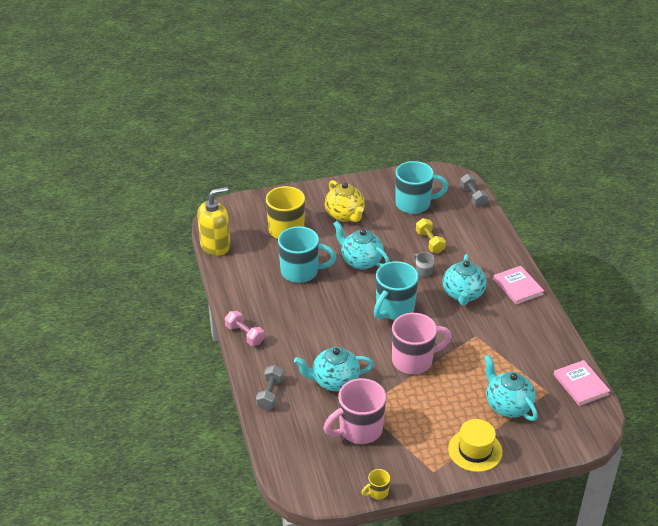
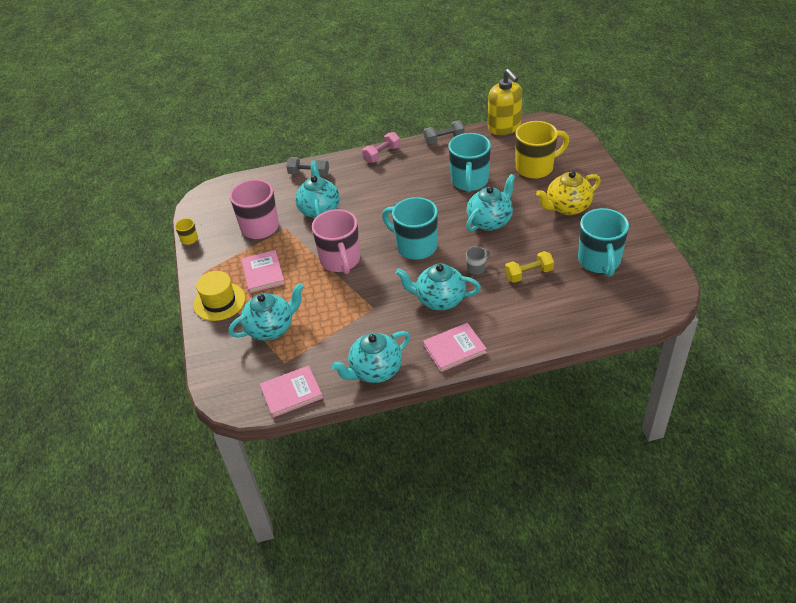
camera: 95 degrees right, 5 degrees up
(432, 419) = (263, 273): none -> pink book
(472, 197) = (627, 315): grey dumbbell -> grey dumbbell (444, 139)
(548, 333) = (375, 371): none -> turquoise teapot

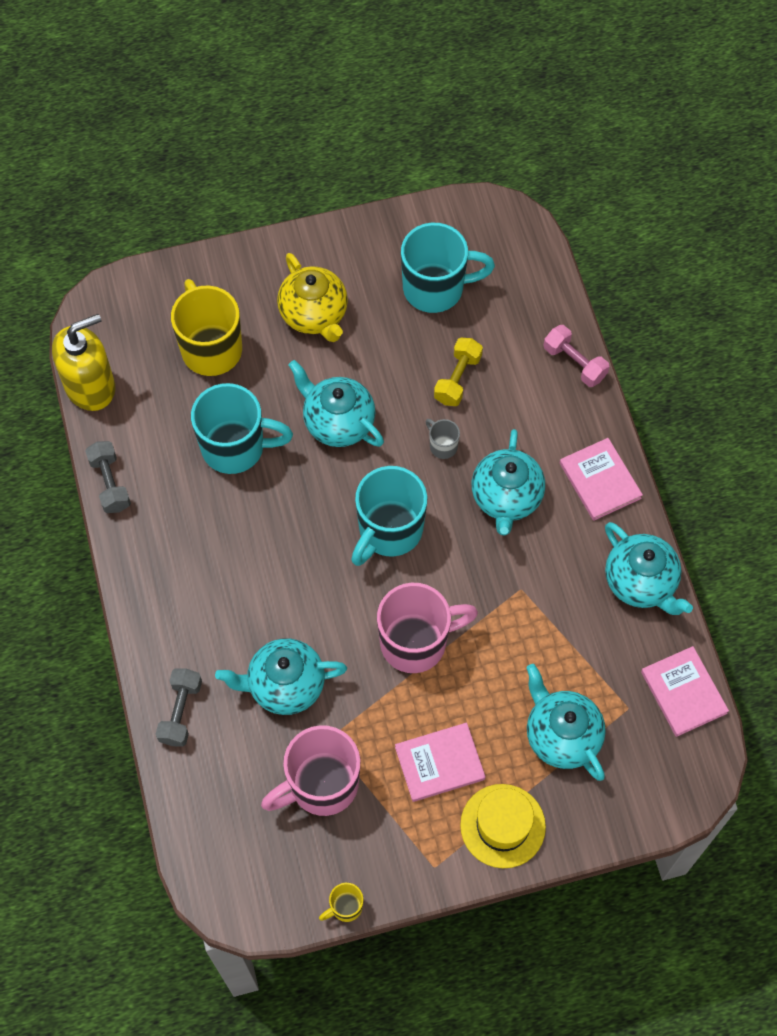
camera: 95 degrees left, 20 degrees up
(382, 154) = (140, 587): pink dumbbell -> pink dumbbell (574, 363)
(528, 274) = (457, 379): yellow dumbbell -> yellow dumbbell turned 45 degrees clockwise

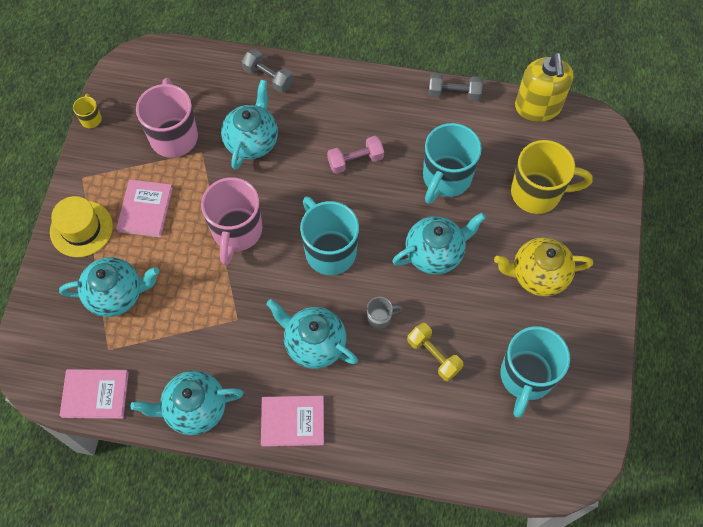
camera: 115 degrees right, 0 degrees up
(574, 363) = (407, 455): pink dumbbell -> pink dumbbell (355, 160)

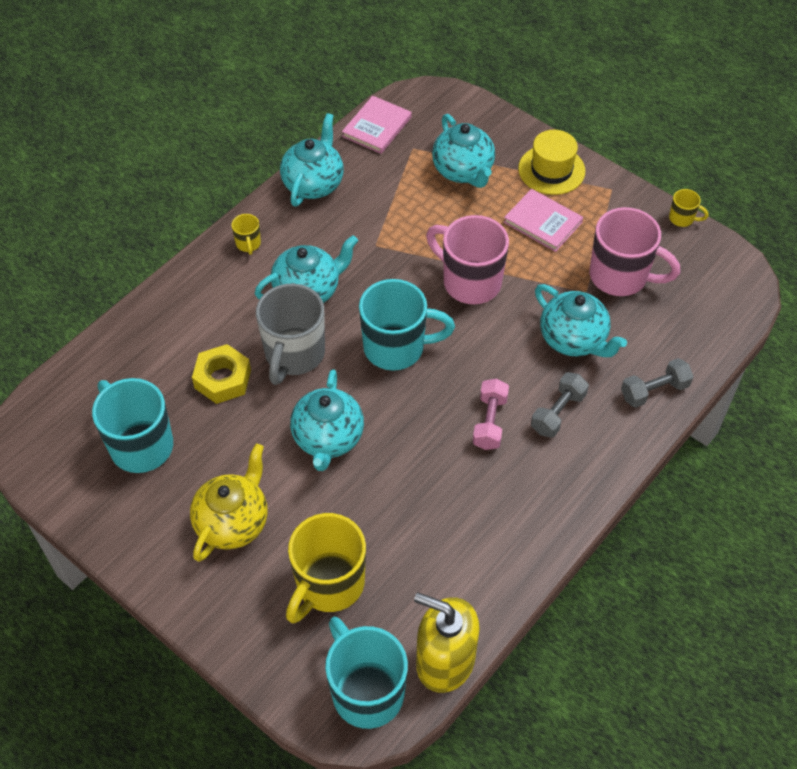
camera: 120 degrees right, 10 degrees down
(116, 294) = (463, 171): turquoise teapot -> turquoise teapot turned 45 degrees counterclockwise
(293, 421) = (248, 244): pink book -> yellow mug
(380, 317) = (294, 355): grey mug -> grey mug, size x2.25
(433, 355) = (223, 379): yellow dumbbell -> yellow nut
(446, 178) = (410, 499): turquoise mug -> turquoise mug (366, 691)
(454, 93) = (522, 573): grey dumbbell -> grey dumbbell (558, 412)

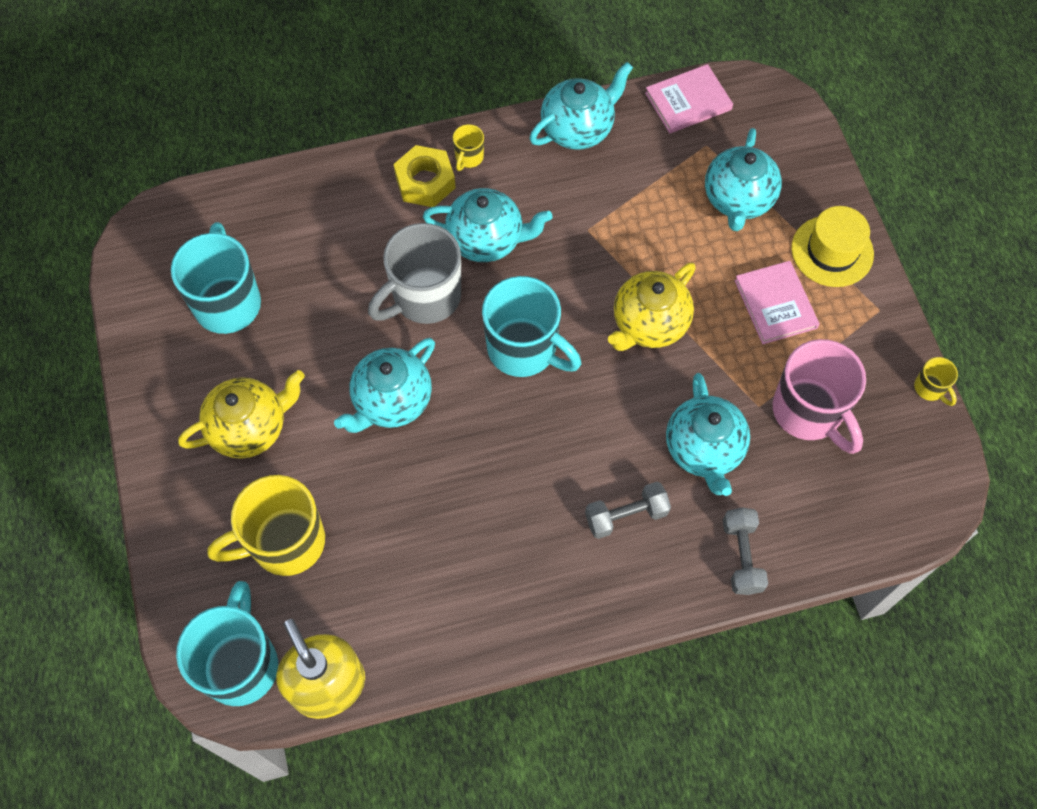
camera: 35 degrees right, 10 degrees up
(223, 379) = (344, 282): yellow nut -> yellow nut (425, 182)
(469, 282) = (649, 324): pink mug -> yellow teapot
(490, 422) = (552, 482): pink dumbbell -> none
(654, 391) = (741, 556): grey dumbbell -> grey dumbbell turned 75 degrees clockwise

